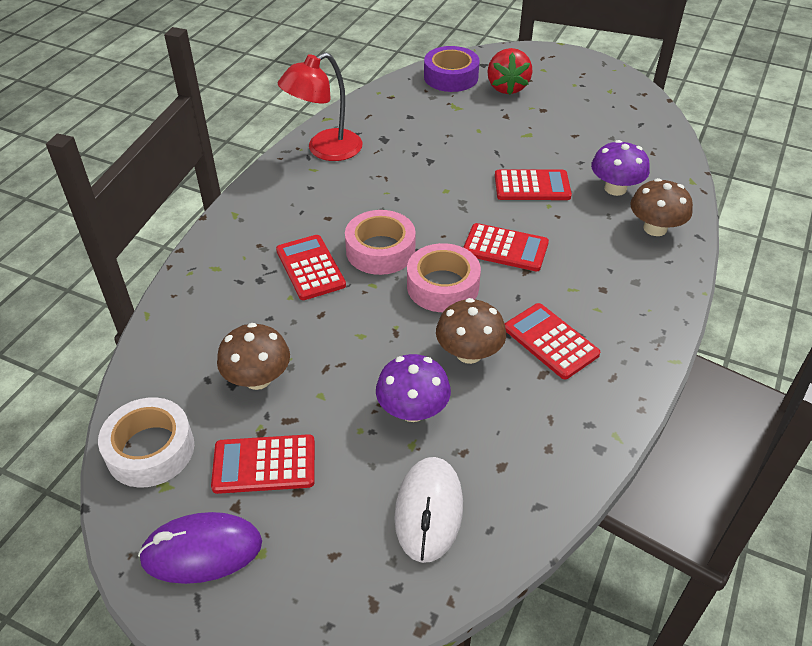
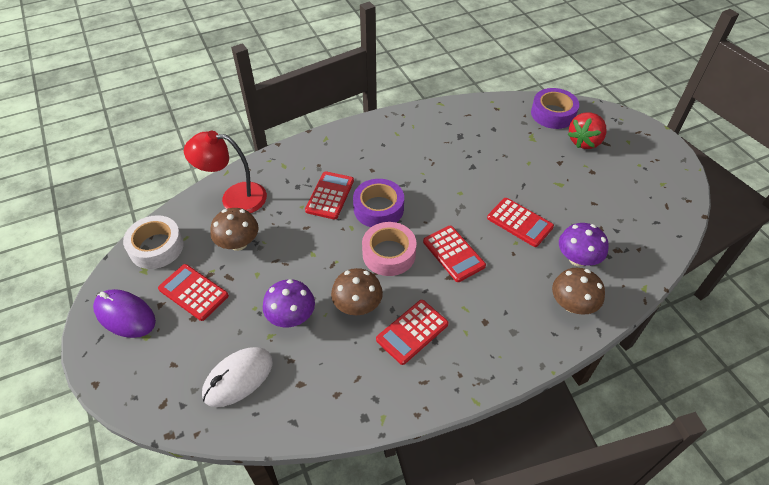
camera: 40 degrees right, 5 degrees up
(325, 150) = (417, 124): red lamp -> red lamp (234, 198)
(380, 250) = (378, 208): pink tape -> purple tape
(550, 341) = (412, 332): red calculator -> red calculator turned 135 degrees counterclockwise

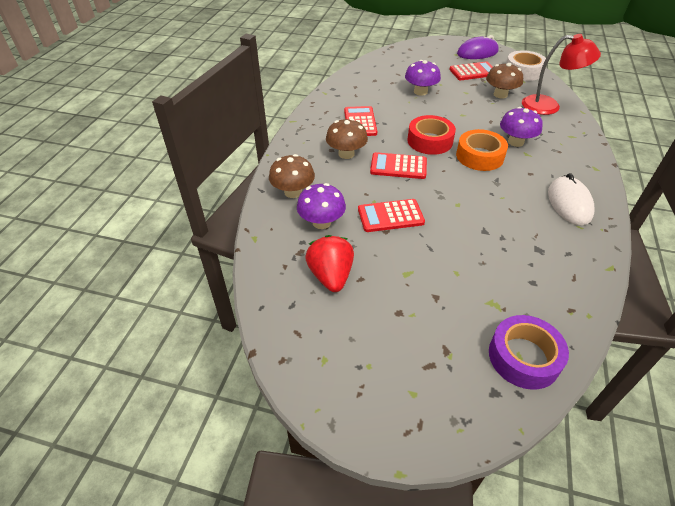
camera: 130 degrees right, 5 degrees down
(234, 198) = (549, 106): red lamp -> red lamp turned 60 degrees clockwise
(238, 378) = (400, 67): white mouse -> white mouse (569, 203)
(330, 195) = (515, 142): red calculator -> purple mushroom
(357, 305) = (402, 113): brown mushroom -> brown mushroom (346, 154)
(378, 208) = (479, 156): purple tape -> orange tape
(389, 254) = (430, 141): pink tape -> red tape
(584, 141) = (449, 346): red strawberry -> red strawberry (331, 276)

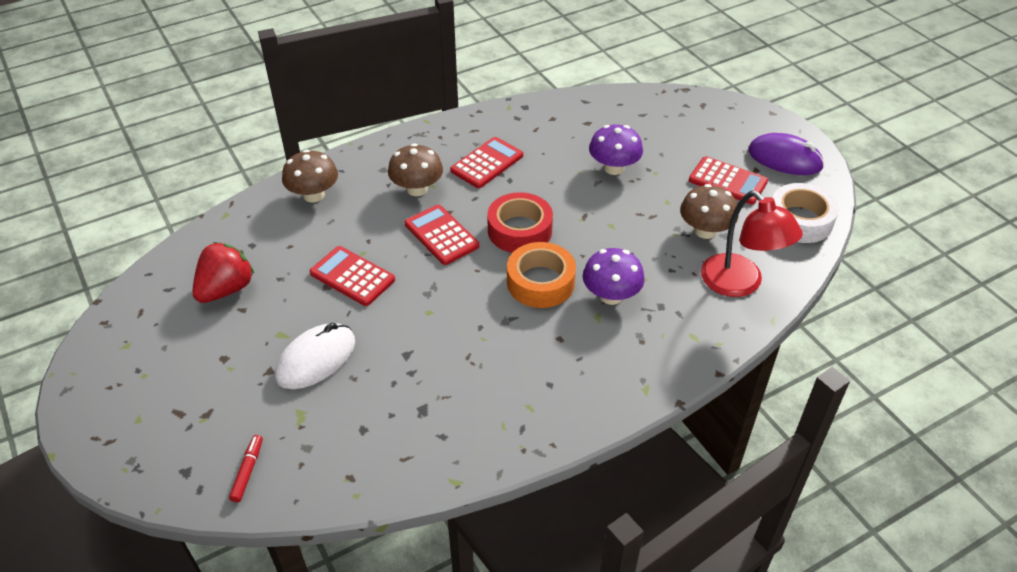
camera: 45 degrees right, 0 degrees up
(321, 222) = (291, 239): purple mushroom -> none
(524, 357) = (247, 471): purple tape -> red marker
(569, 203) = (538, 397): white mouse -> white mouse (316, 359)

